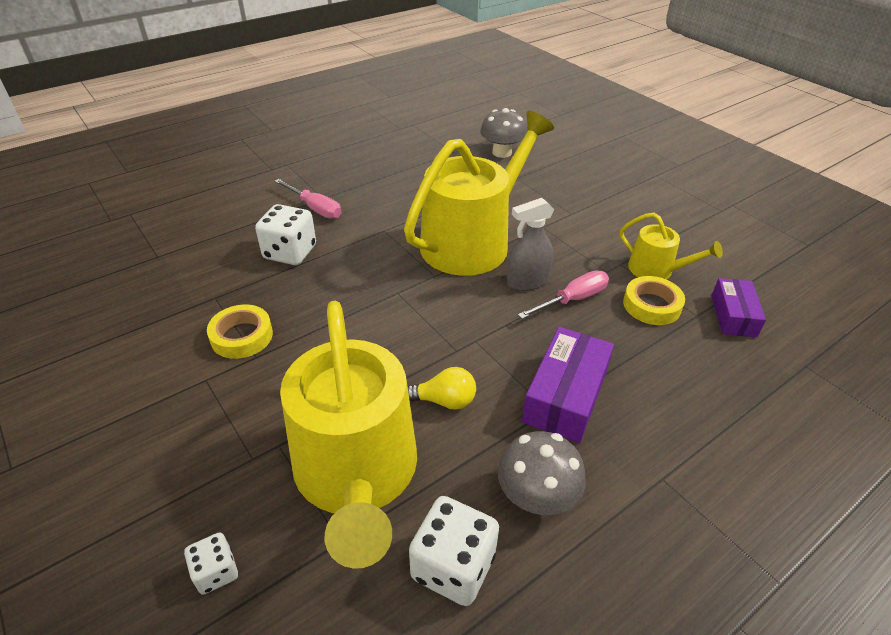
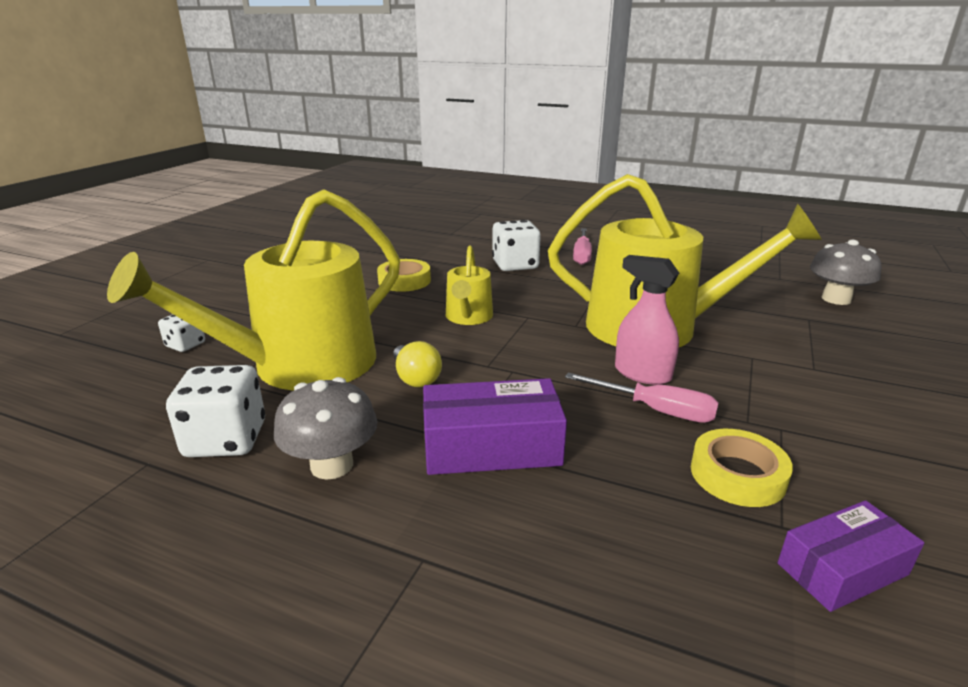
camera: 60 degrees right, 15 degrees down
(527, 281) = (642, 373): grey spray bottle -> pink spray bottle
(656, 270) = (820, 461): yellow watering can -> yellow watering can (468, 317)

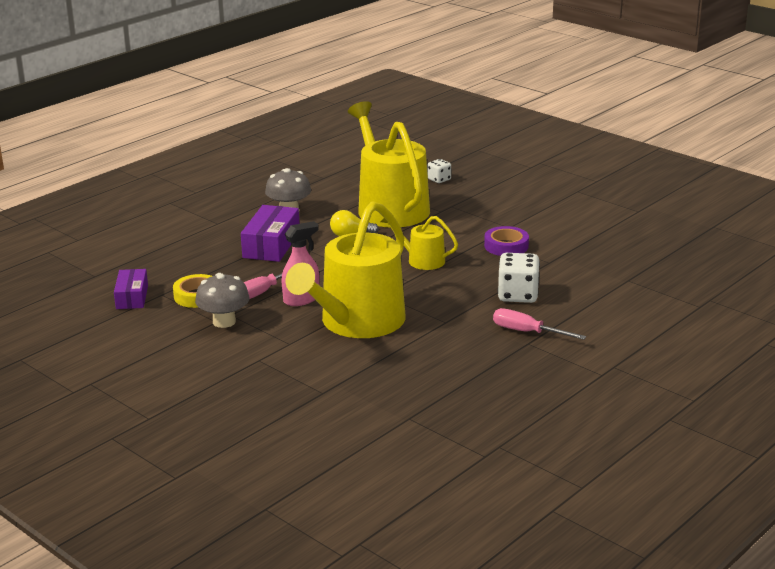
camera: 110 degrees right, 0 degrees up
(226, 439) = (328, 191): white dice -> none
(404, 281) = (506, 246): yellow tape -> purple tape
(836, 299) = (346, 425): grey mushroom -> grey mushroom (224, 322)

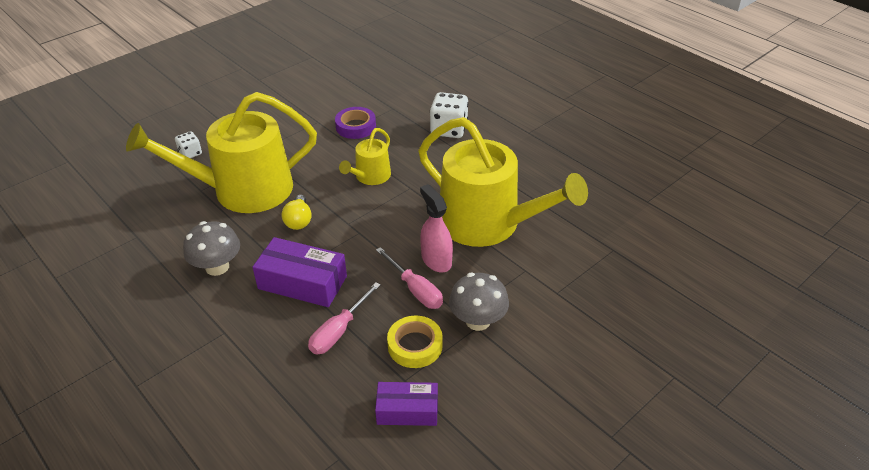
camera: 85 degrees left, 15 degrees up
(527, 332) = (512, 131): pink screwdriver -> pink screwdriver (339, 331)

